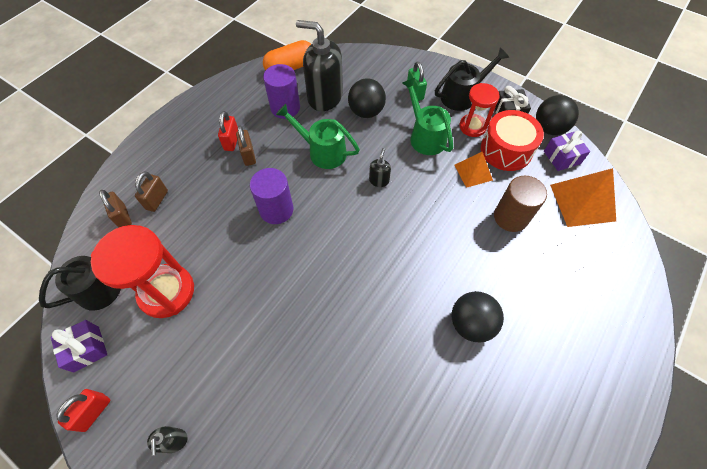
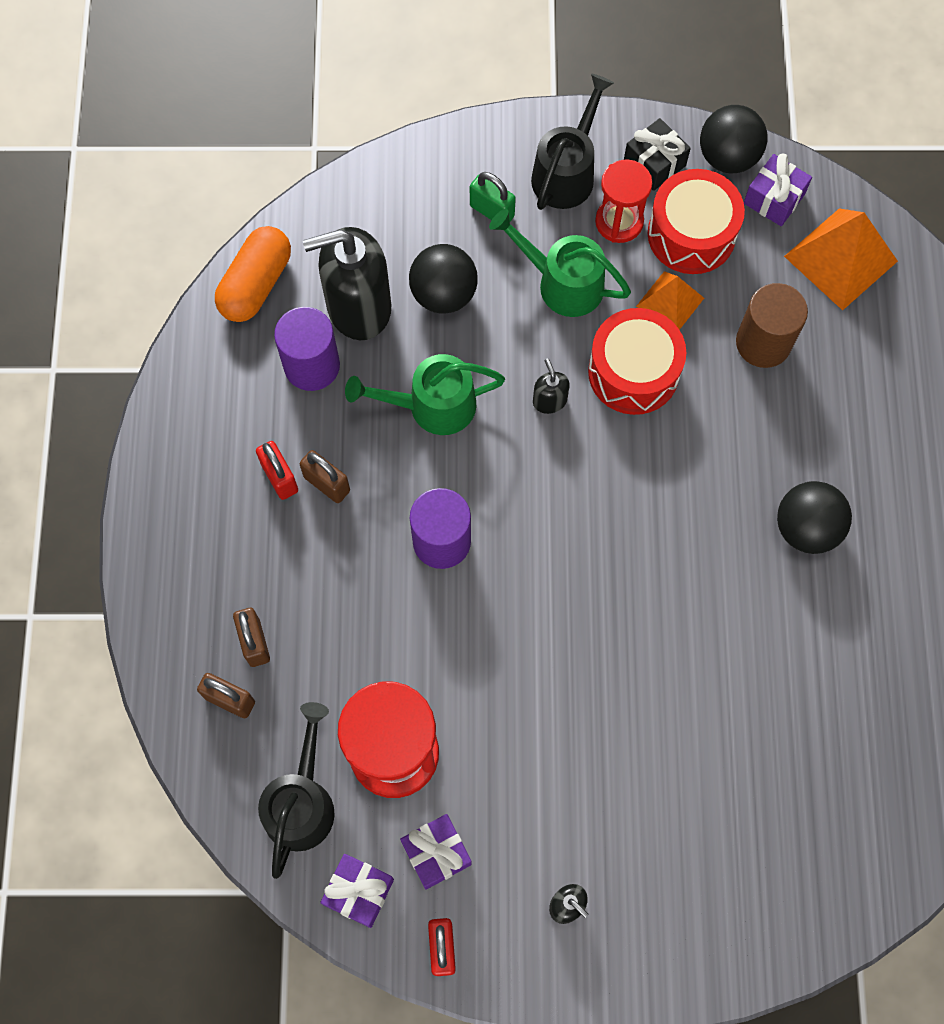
camera: 35 degrees left, 10 degrees up
(138, 357) = (436, 853): none -> purple gift
(431, 192) = (633, 372): none -> red drum

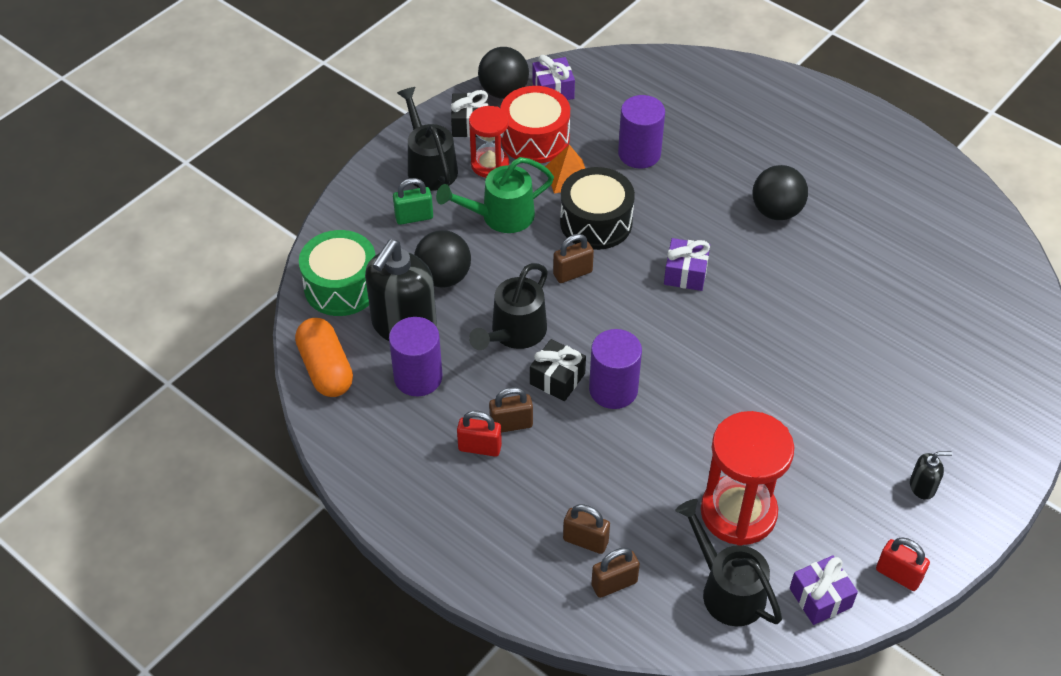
camera: 50 degrees left, 20 degrees down
(356, 220) = (341, 286): none -> green drum
(412, 483) = (557, 379): none -> black gift
(431, 406) = (514, 333): green watering can -> black watering can
(436, 853) = (829, 535): purple gift -> purple gift (685, 273)
(549, 400) = (572, 273): black soap dispenser -> brown padlock
(633, 372) = (596, 222): red drum -> black drum
(763, 343) = (639, 153): brown cylinder -> purple cylinder
(840, 258) = (622, 88): orange pyramid -> none

